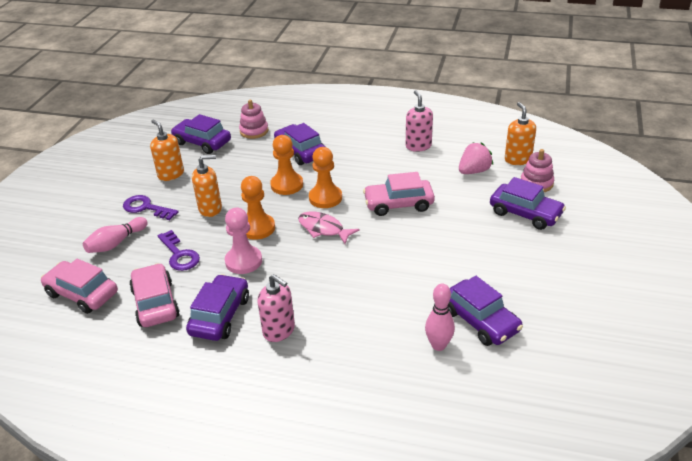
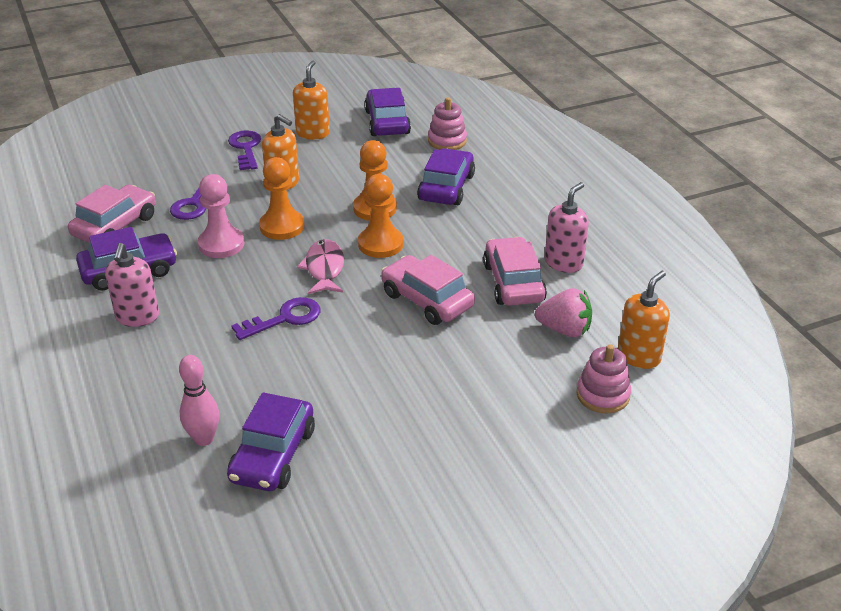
camera: 50 degrees right, 0 degrees up
(82, 294) = (94, 181): pink car -> pink car (513, 282)
(116, 243) = (178, 161): pink bowling pin -> none
(355, 265) = (284, 318): none -> purple key
(525, 213) = (522, 411): purple car -> none

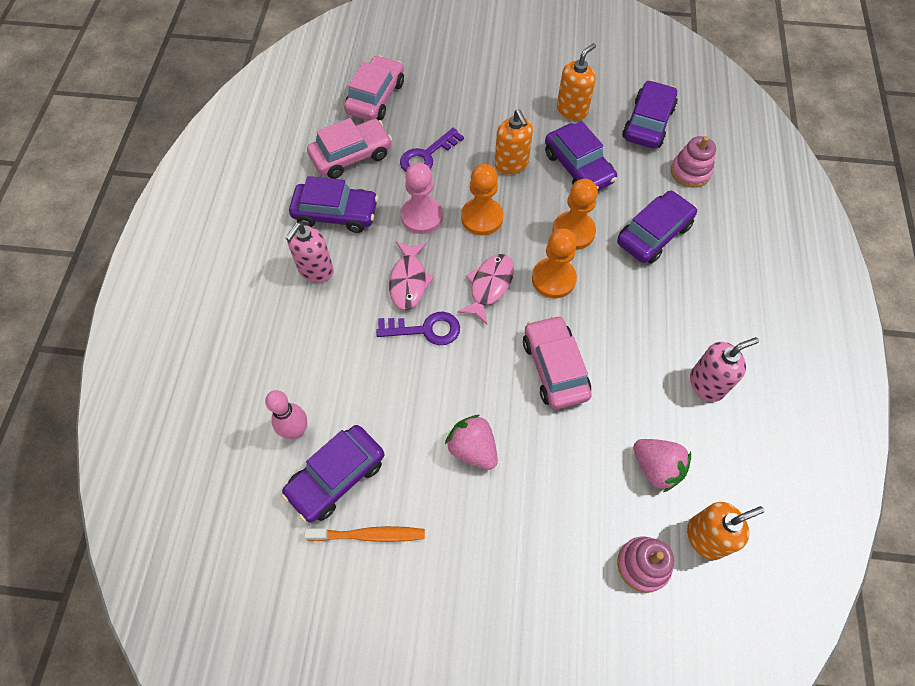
camera: 30 degrees right, 25 degrees up
(242, 291) = (409, 281): none -> pink fish
(246, 148) = (503, 105): purple key -> none
(338, 482) = (369, 535): none -> orange toothbrush
(347, 167) = (578, 167): none -> purple car
(393, 381) = (472, 449): none -> pink strawberry
(513, 282) = (644, 385): pink car -> pink car (375, 97)

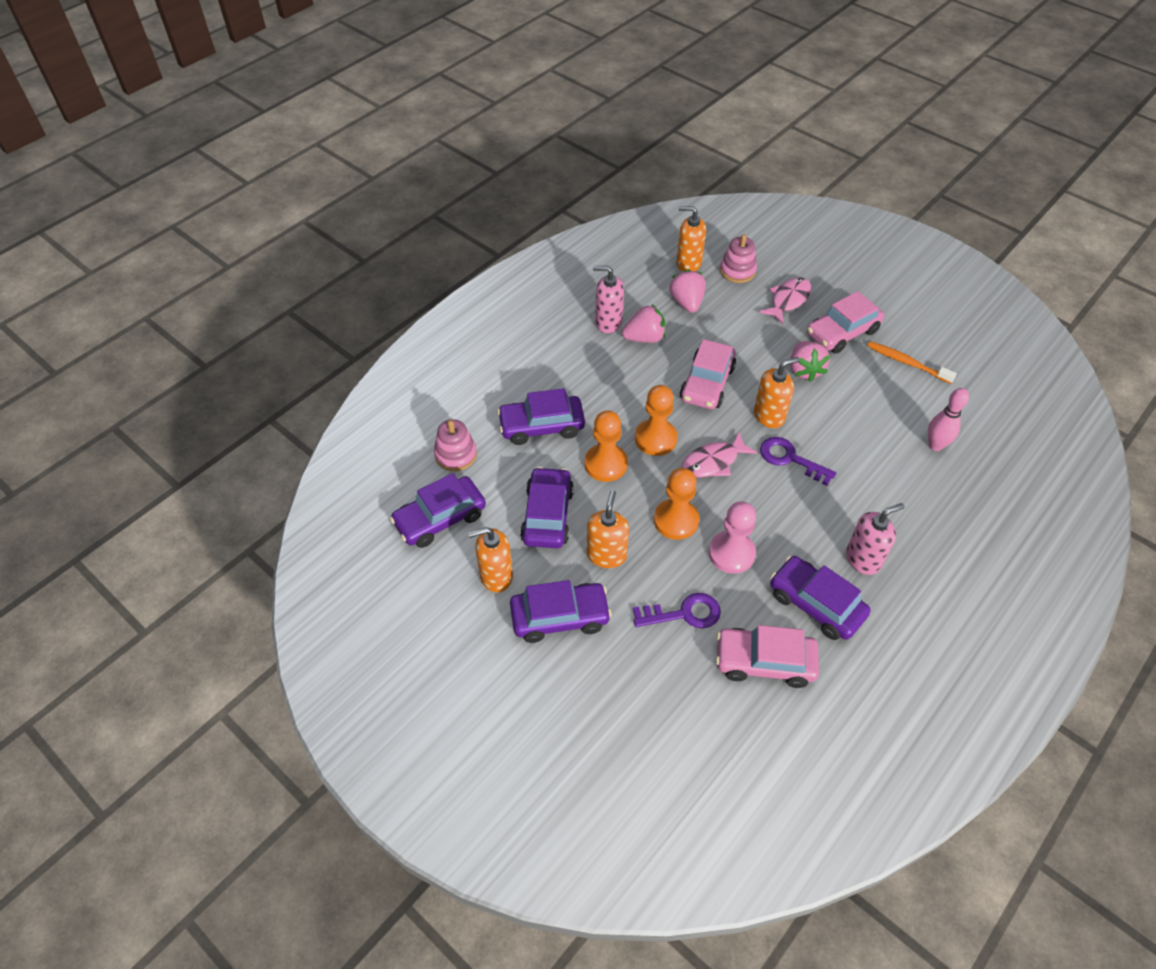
camera: 145 degrees left, 10 degrees down
(336, 477) = (915, 403): purple car -> purple car (560, 617)
(375, 97) = (692, 725): pink car -> pink car (842, 332)
(409, 281) = (780, 503): pink fish -> pink fish (788, 300)
(472, 366) = (769, 416): none -> orange soap dispenser
(656, 387) = (644, 338): none -> pink strawberry

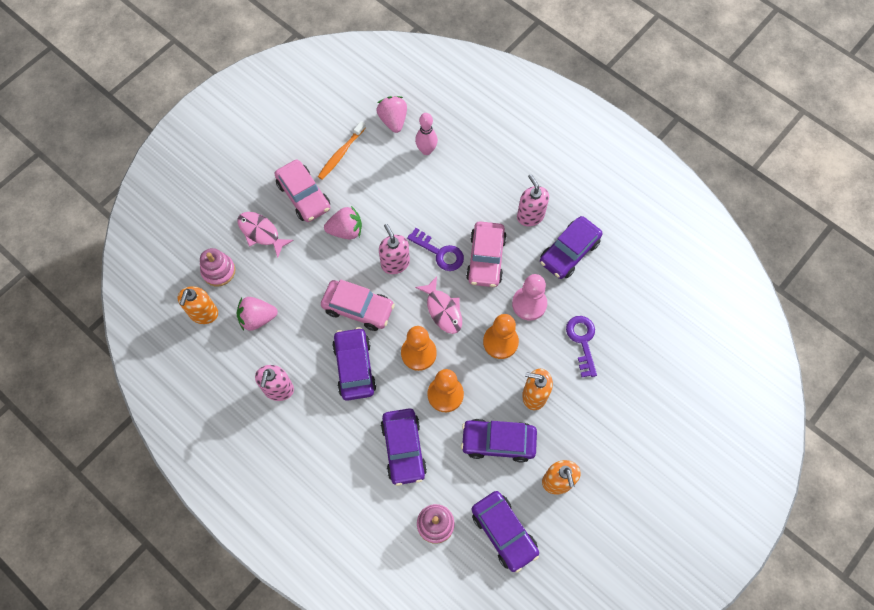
camera: 90 degrees left, 15 degrees up
(560, 617) = (591, 431): purple car -> purple car (354, 367)
(644, 338) = (301, 357): pink strawberry -> pink strawberry (393, 120)
(764, 662) = (617, 290): pink car -> pink car (486, 259)
(769, 416) = (395, 263): orange soap dispenser -> pink soap dispenser
(790, 459) = (440, 253): purple key -> purple key turned 90 degrees counterclockwise

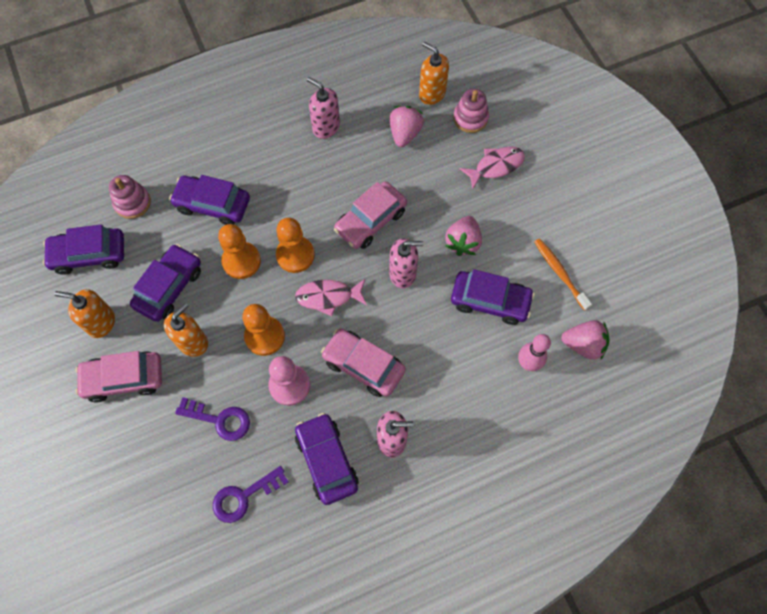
camera: 115 degrees right, 0 degrees up
(304, 196) = (522, 219): pink car -> pink car (124, 379)
(354, 367) = (312, 195): purple car -> purple car (490, 301)
(440, 253) = (393, 322): purple key -> purple key (244, 496)

